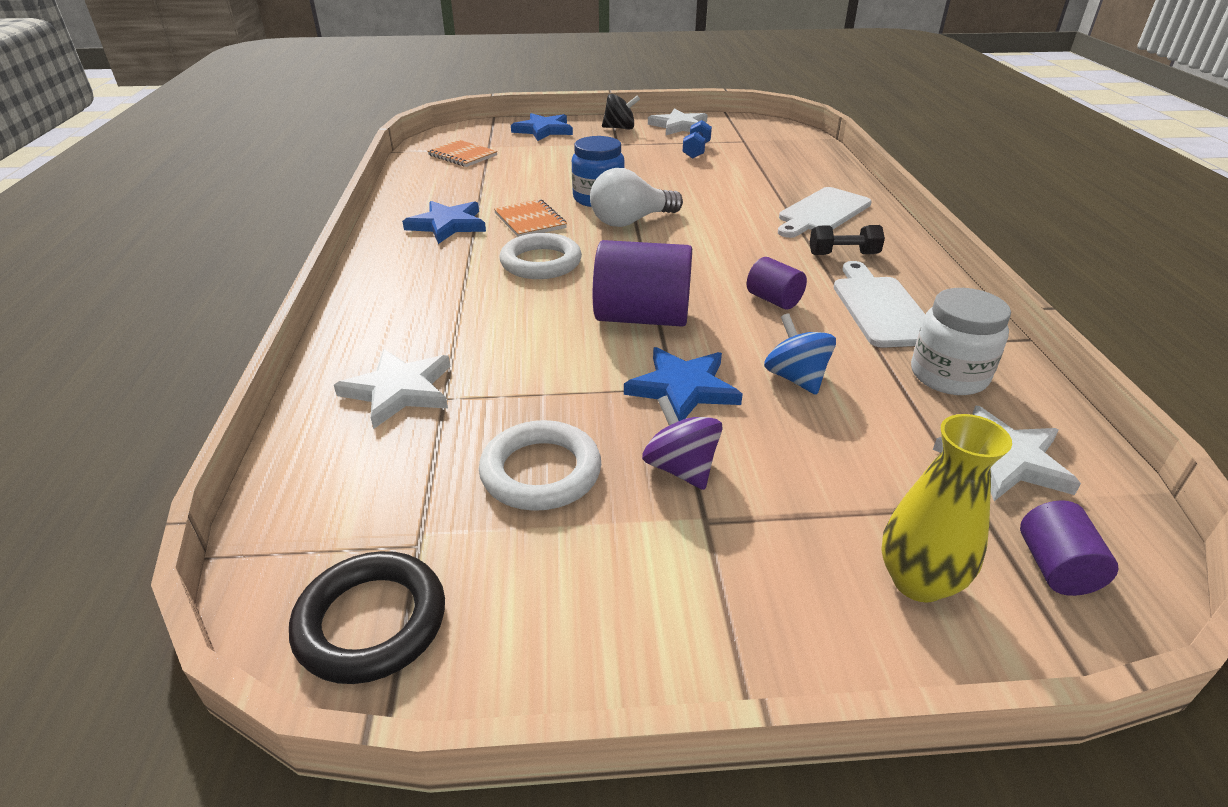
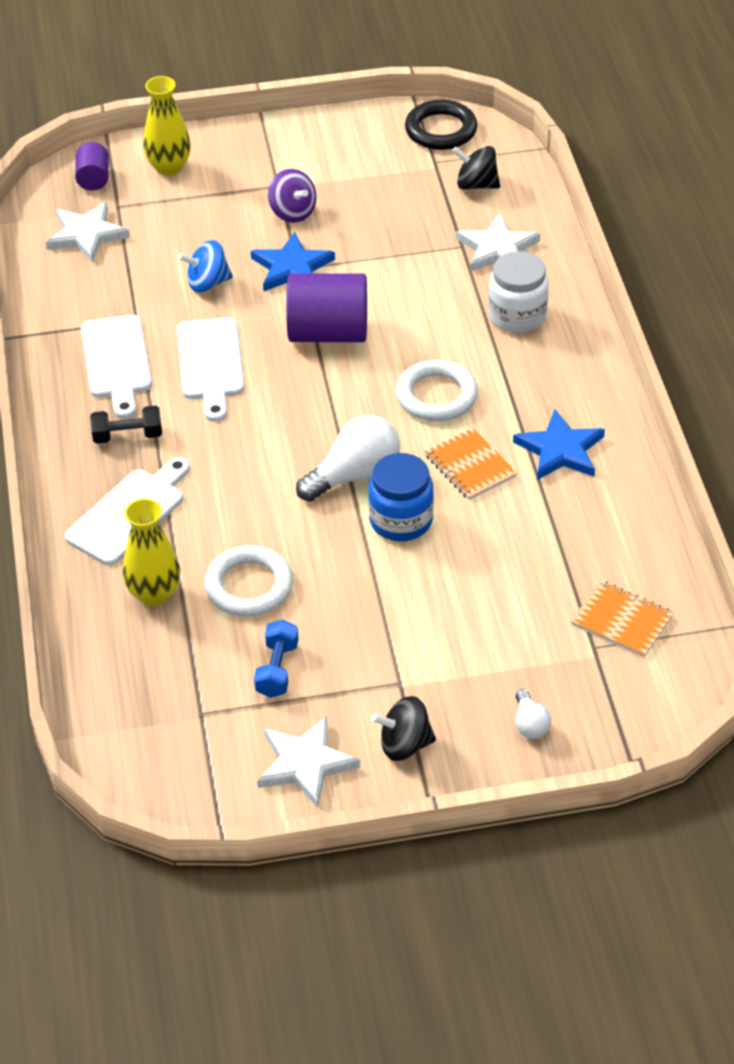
camera: 175 degrees right, 10 degrees up
(372, 491) = (476, 185): none -> black spinning top
(541, 472) = (379, 203): white ring -> white ring (249, 586)
(543, 130) = (530, 724): blue star -> white light bulb
(773, 300) = (211, 363): purple cylinder -> white cutting board
(788, 179) = (154, 594): none -> yellow vase
(795, 378) = (207, 283): blue spinning top -> blue spinning top turned 105 degrees clockwise
(948, 375) = (91, 295): white jar -> white jar (517, 316)

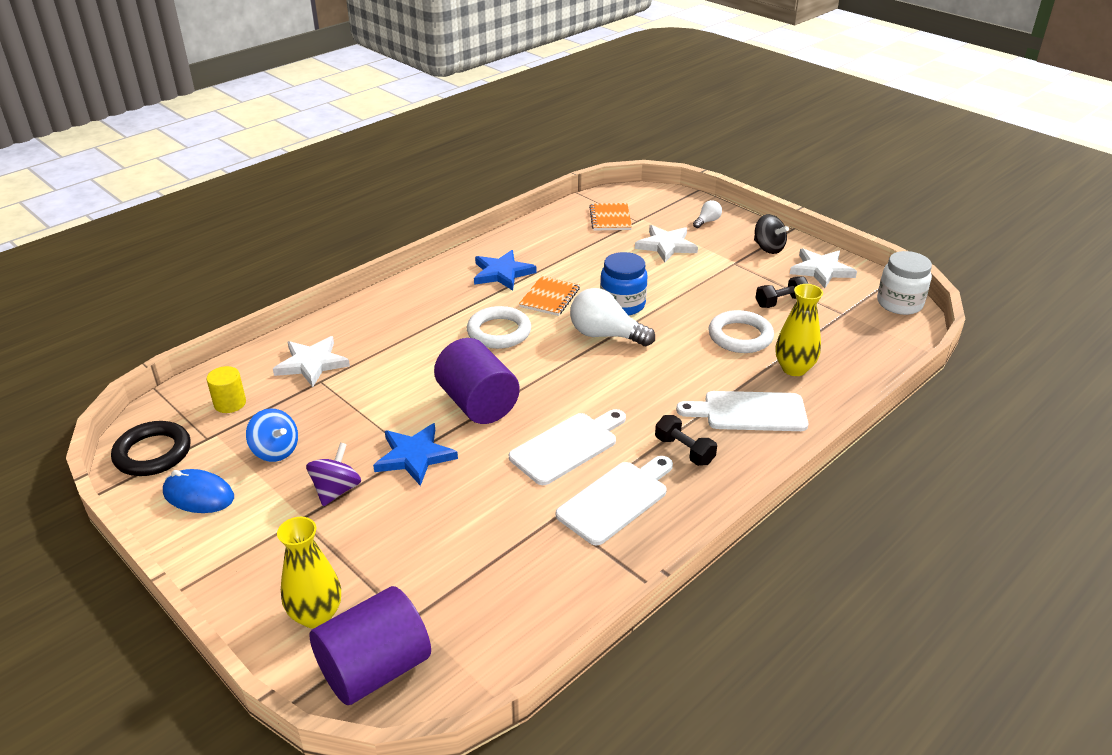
camera: 125 degrees left, 10 degrees down
(86, 235) = (471, 618): white star -> white star (666, 246)
(93, 179) = (375, 669): purple cylinder -> purple cylinder, size x1.91
(207, 283) = (474, 496): blue spinning top -> blue spinning top (275, 451)
(277, 669) = (781, 302): blue dumbbell -> black dumbbell
(359, 142) = (199, 495): none -> blue mouse
(476, 185) = (230, 403): black spinning top -> yellow cylinder
(517, 316) = (385, 329): white jar -> white jar (899, 303)

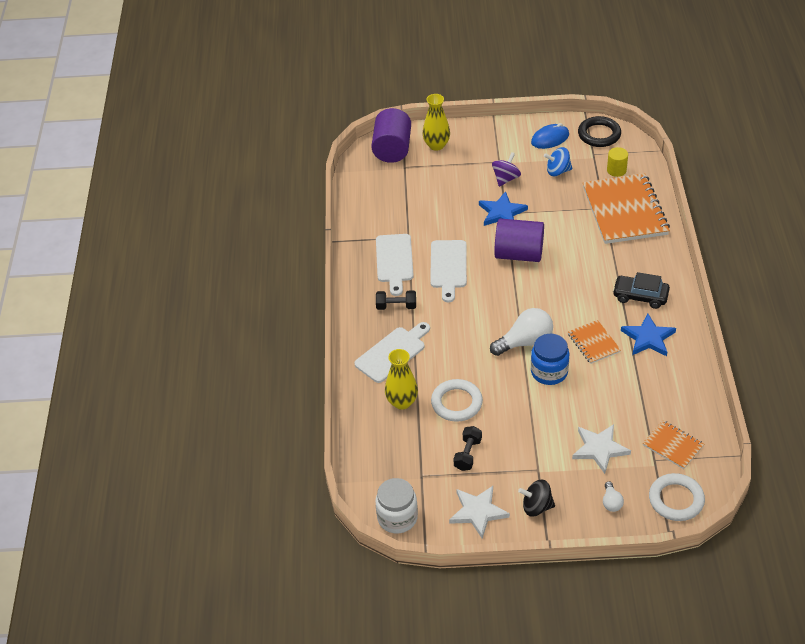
camera: 135 degrees right, 10 degrees up
(311, 363) = (625, 211): white star -> orange notebook
(336, 490) = (506, 179): purple spinning top -> purple spinning top turned 120 degrees counterclockwise
(448, 299) = (640, 296): none -> black car
(499, 332) = (578, 298): white ring -> white ring (676, 500)

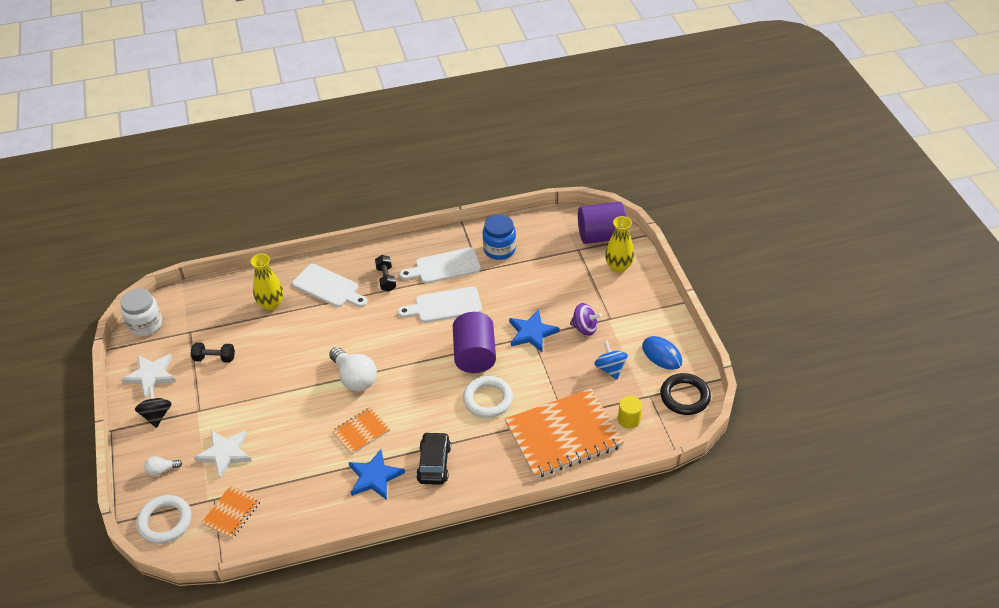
camera: 75 degrees right, 0 degrees up
(456, 403) = (273, 341): white ring -> white ring (488, 399)
(549, 372) = (318, 402): blue jar -> blue jar (499, 249)

